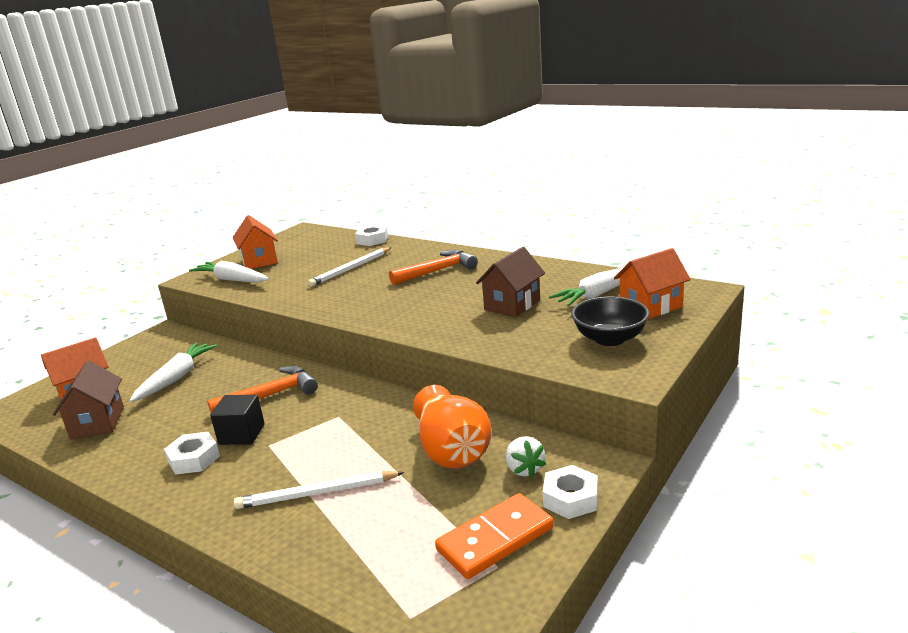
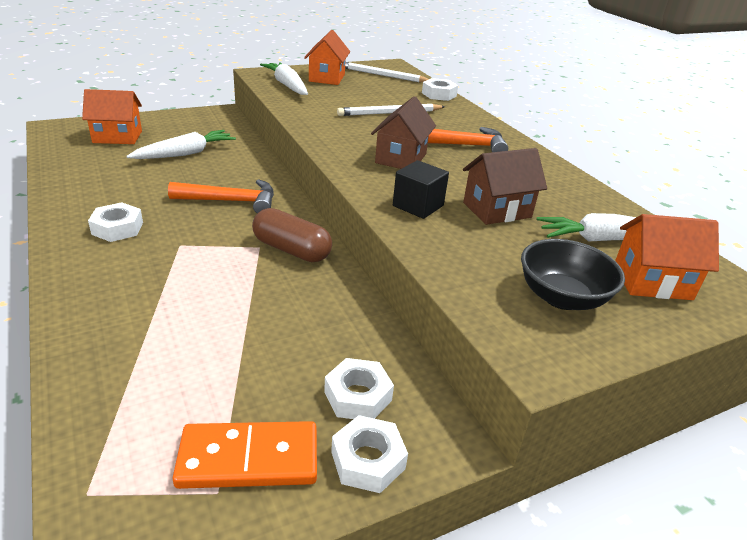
camera: 25 degrees right, 10 degrees up
(97, 422) = (96, 164): brown house -> brown house (401, 158)
(242, 434) = (172, 225): black cube -> black cube (418, 206)
(317, 493) = (162, 312): white pencil -> white pencil (382, 75)
(367, 406) = (291, 250): none -> brown capsule
(452, 450) = (314, 335): orange vase -> none
(524, 469) = (358, 396): white strawberry -> white nut

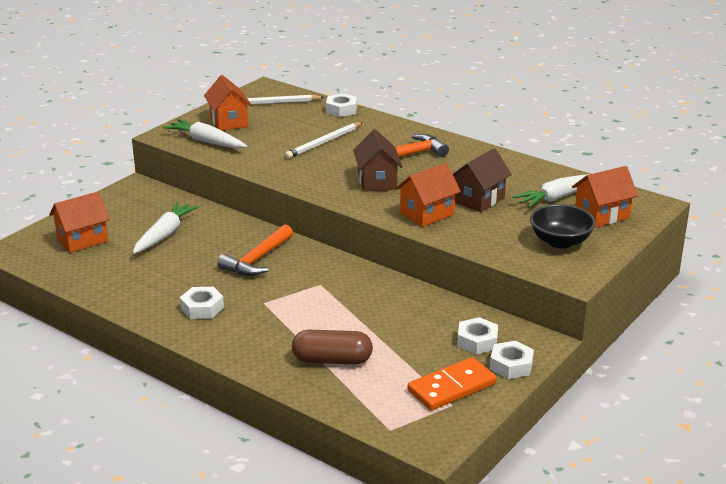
camera: 25 degrees left, 5 degrees down
(232, 201) = (257, 260): orange hammer -> orange hammer turned 150 degrees clockwise
(291, 250) = (345, 278): brown capsule -> brown capsule (332, 360)
(418, 206) = (427, 214): black cube -> orange house

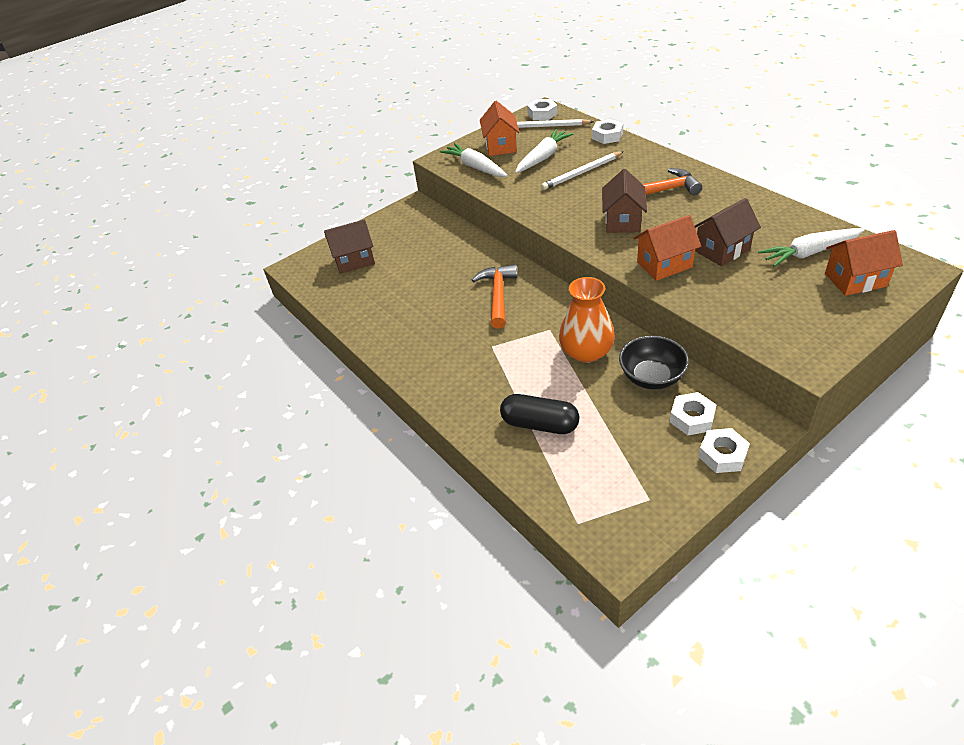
camera: 20 degrees right, 15 degrees up
(82, 240) = (354, 260): orange house -> brown house
(164, 235) = (424, 260): white carrot -> white carrot (543, 157)
(202, 308) = (435, 347): white nut -> white nut (542, 114)
(257, 260) = (498, 295): orange hammer -> orange hammer turned 135 degrees clockwise
(332, 360) = (540, 424): brown capsule -> black capsule
(363, 299) = (586, 352): none -> orange vase
(451, 387) = (653, 476): orange domino -> none
(560, 241) = (802, 312): black bowl -> black bowl (651, 377)

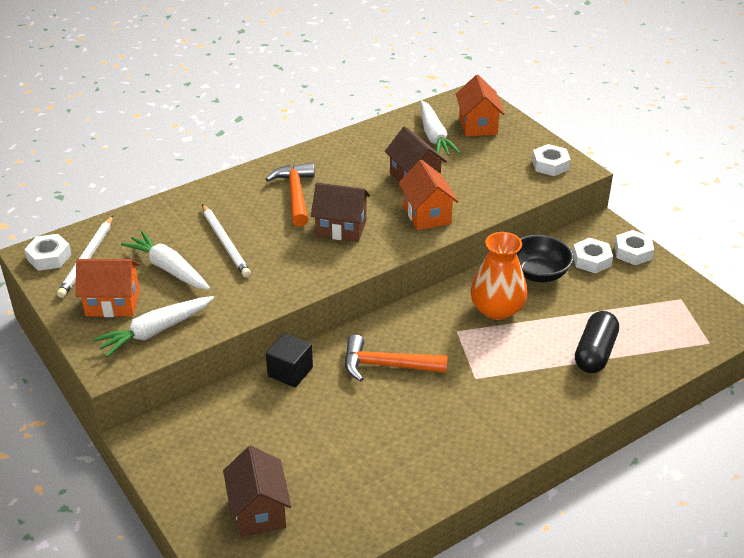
camera: 90 degrees left, 5 degrees down
(483, 250) = (290, 372): none -> black cube
(607, 136) = (150, 212): white nut -> white nut (550, 165)

